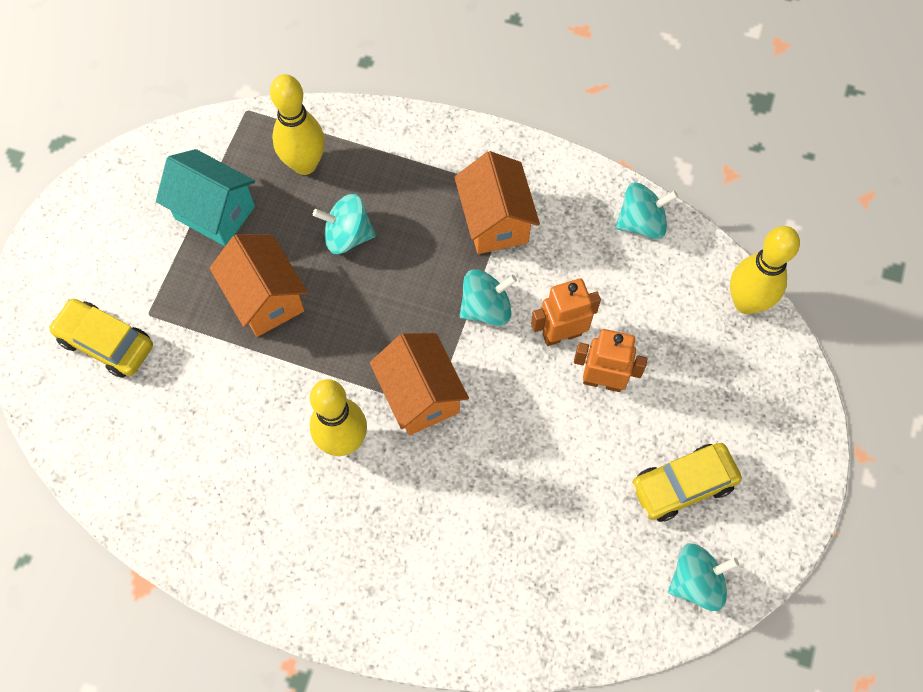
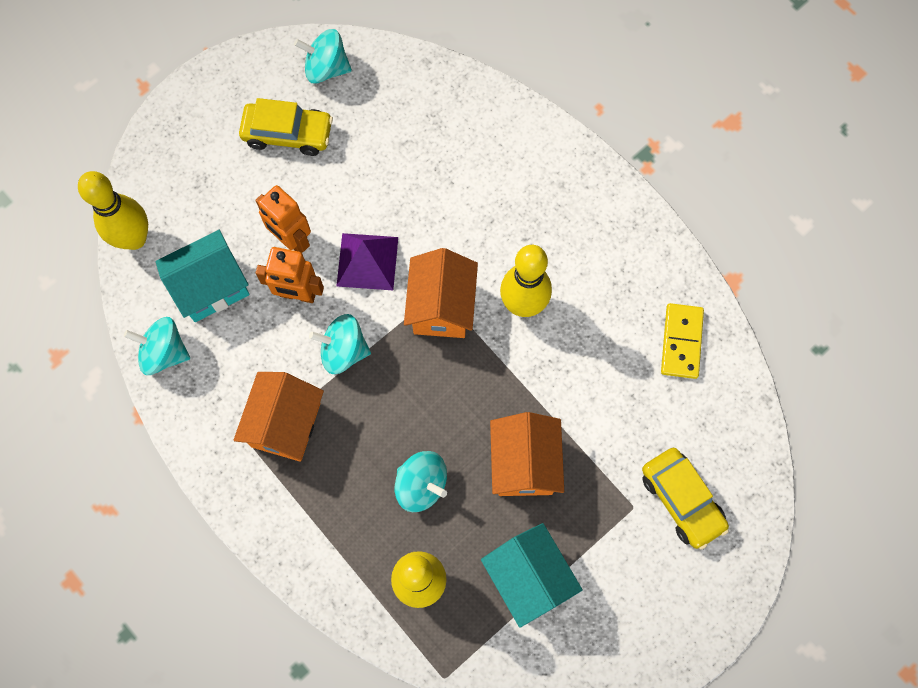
camera: 150 degrees left, 5 degrees up
(168, 489) = (681, 342): none -> yellow domino
(517, 400) = (367, 261): none -> purple pyramid
(643, 298) = (211, 287): none -> turquoise house

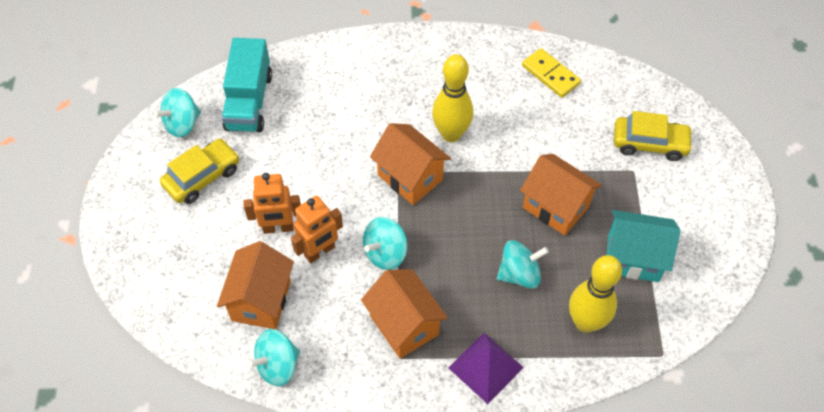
camera: 50 degrees left, 15 degrees down
(134, 238) = (174, 324): yellow bowling pin -> none
(211, 287) = (261, 300): turquoise house -> orange house
(367, 261) = (338, 195): purple pyramid -> purple pyramid (486, 367)
(400, 100) = (249, 101): none -> turquoise truck

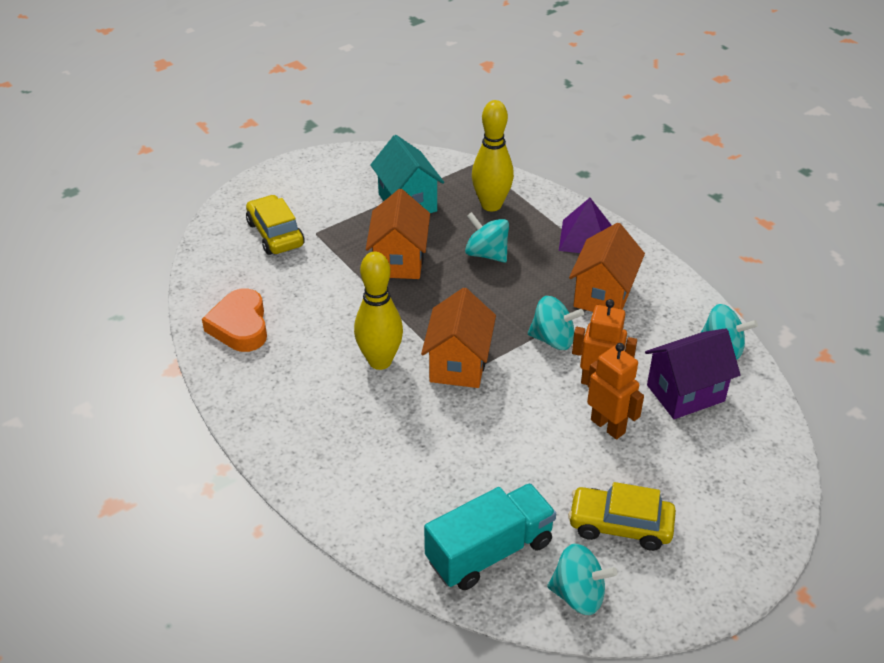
camera: 125 degrees left, 15 degrees down
(261, 300) = (685, 393): orange house -> purple house
(550, 75) = (240, 326): yellow domino -> orange heart

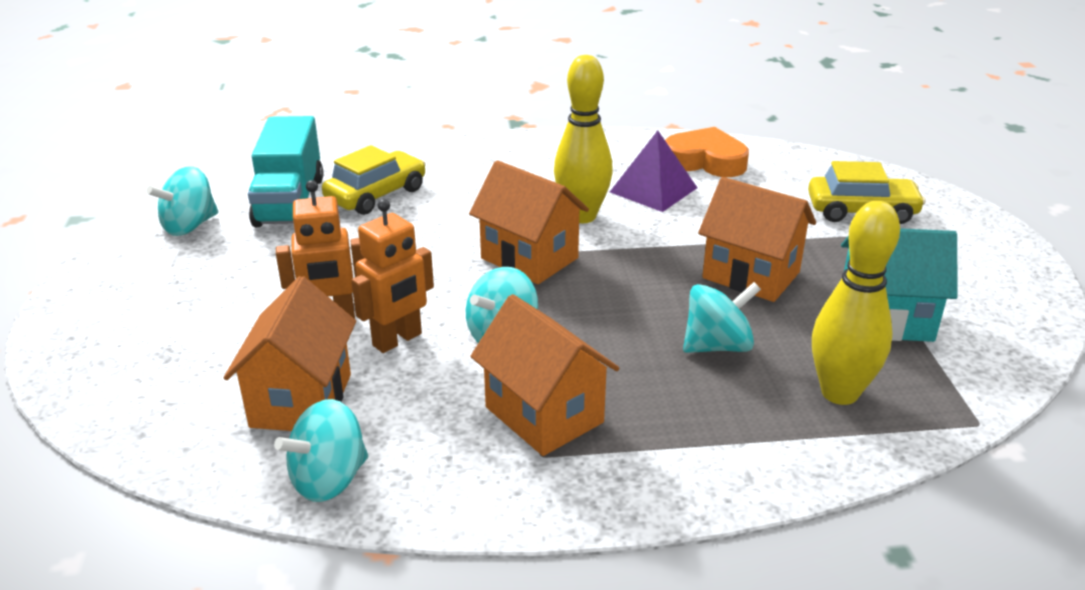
camera: 120 degrees right, 10 degrees down
(585, 237) = (692, 458): purple pyramid -> purple pyramid (653, 190)
(620, 525) = (214, 274): yellow car -> yellow car (376, 195)
(685, 393) = (301, 400): purple house -> orange house

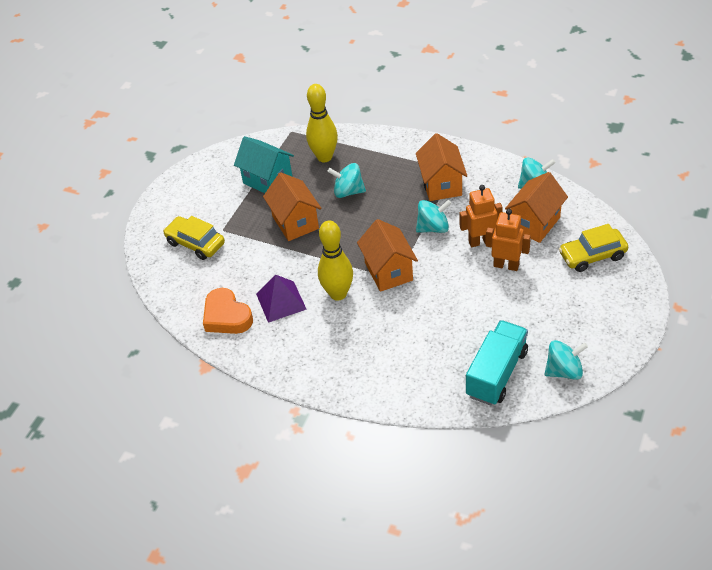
camera: 145 degrees left, 15 degrees up
(376, 195) = (441, 360): yellow car -> yellow car (592, 255)

